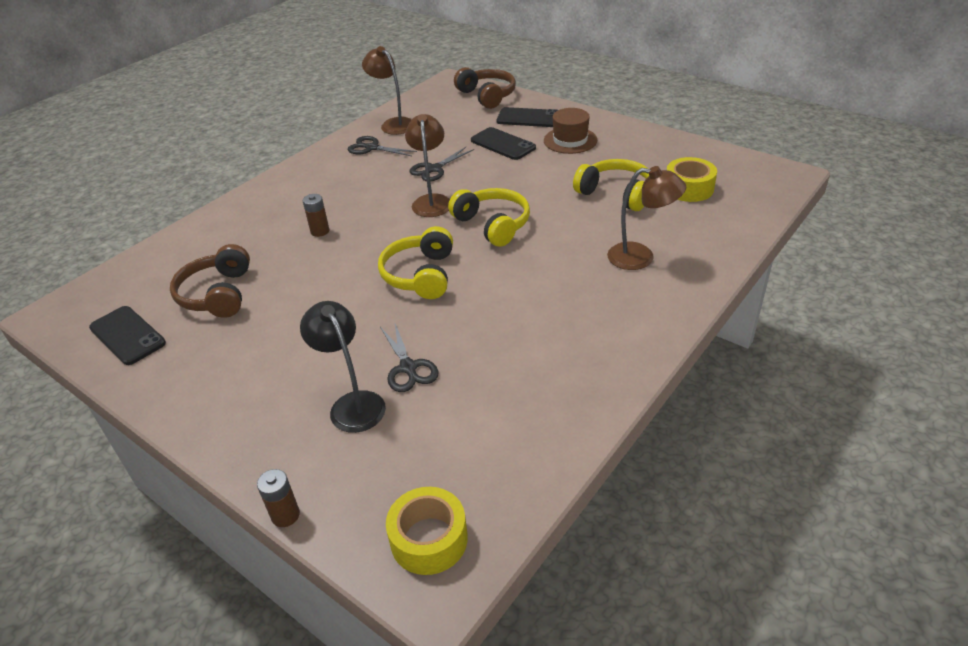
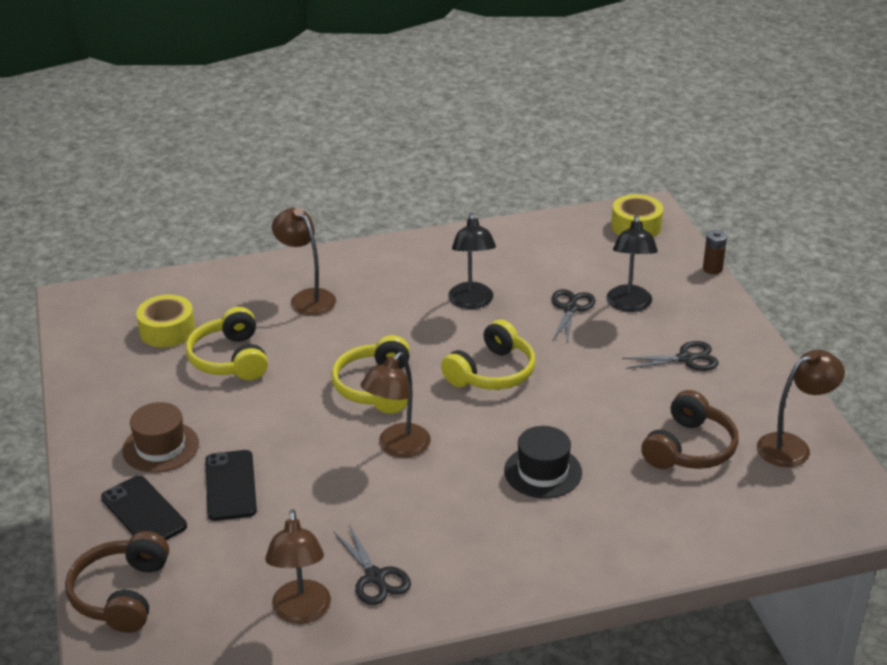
camera: 145 degrees left, 5 degrees down
(127, 335) = (792, 446): black phone -> brown lamp
(320, 231) = (543, 472): brown battery -> black hat
(434, 169) = (345, 492): black scissors -> black scissors (686, 359)
(505, 325) = (471, 302): none -> black lamp

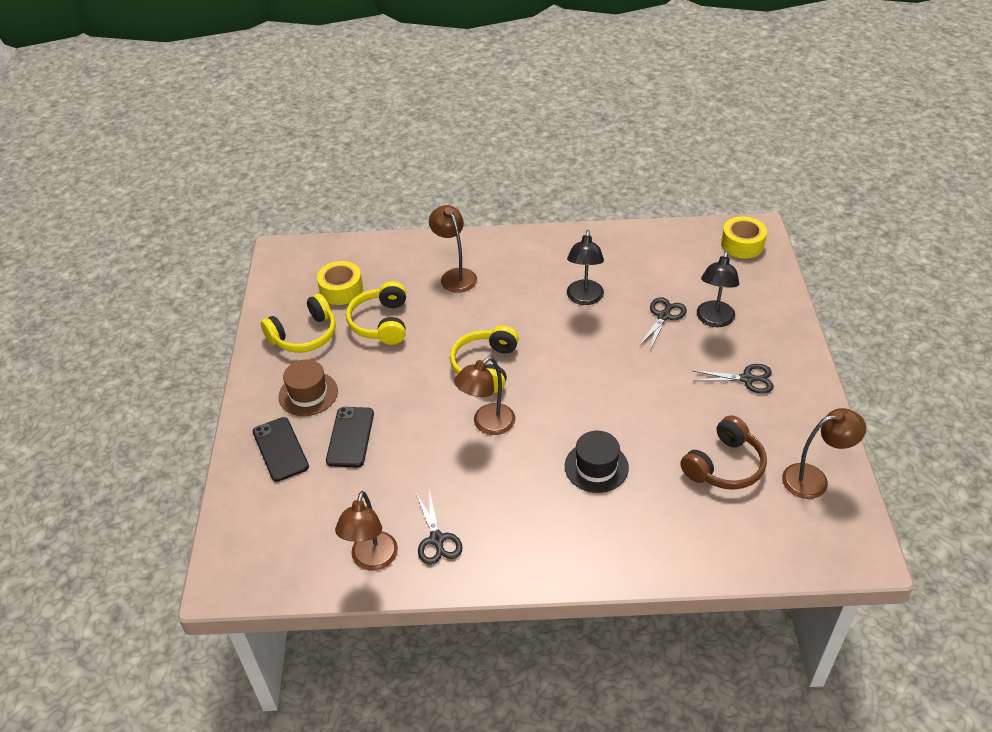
camera: 15 degrees right, 10 degrees up
(121, 594) = (245, 518): brown headphones -> none
(492, 372) = (582, 367): yellow headphones -> yellow headphones (304, 335)
(712, 269) = (796, 295): brown battery -> none

